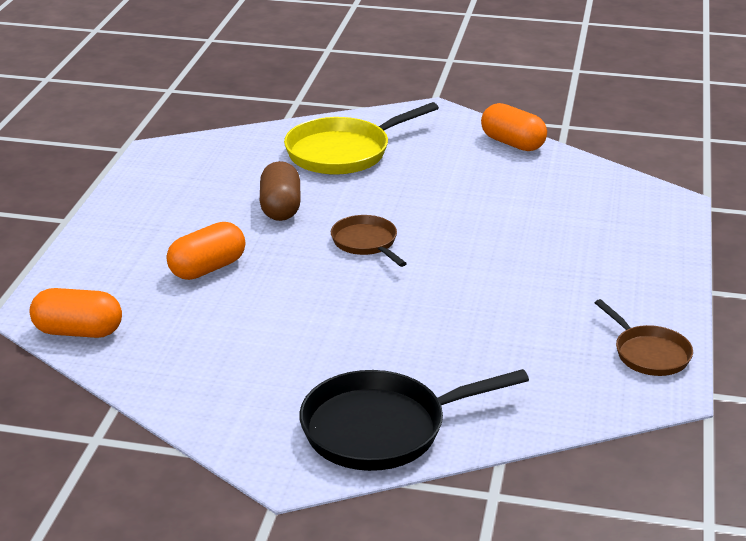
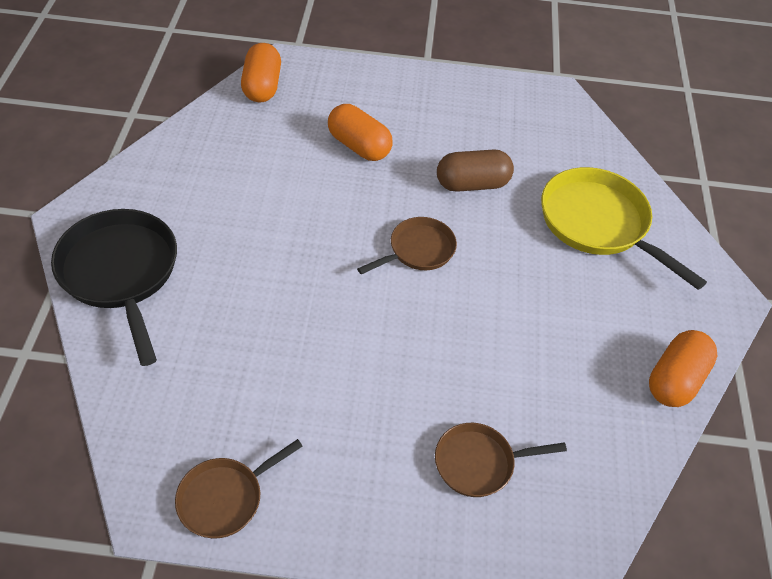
camera: 80 degrees right, 20 degrees up
(597, 231) = (479, 463): none -> brown pan

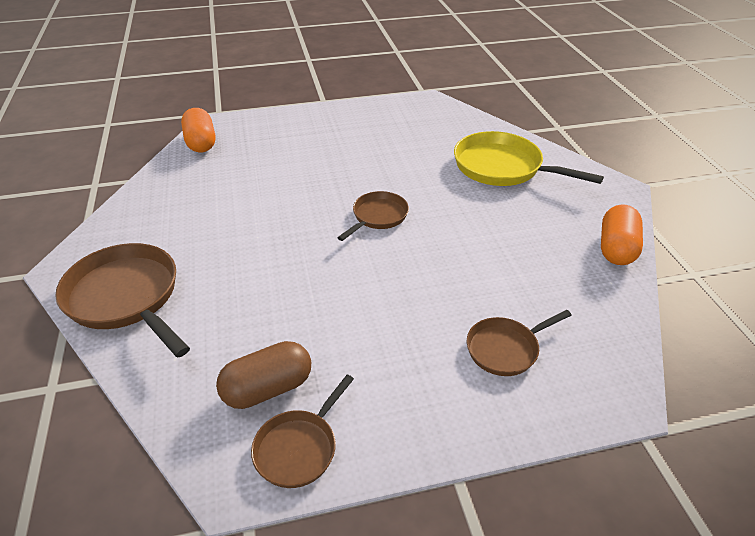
camera: 15 degrees left, 10 degrees down
(121, 273) = (127, 298): black pan -> brown pan
(359, 146) = (297, 162): orange capsule -> none
(472, 184) = (397, 166): brown capsule -> brown capsule (268, 388)

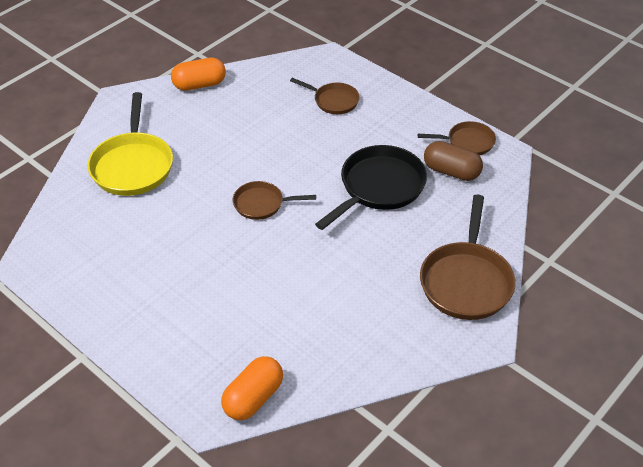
camera: 125 degrees left, 5 degrees up
(314, 305) = (378, 187): none -> black pan

